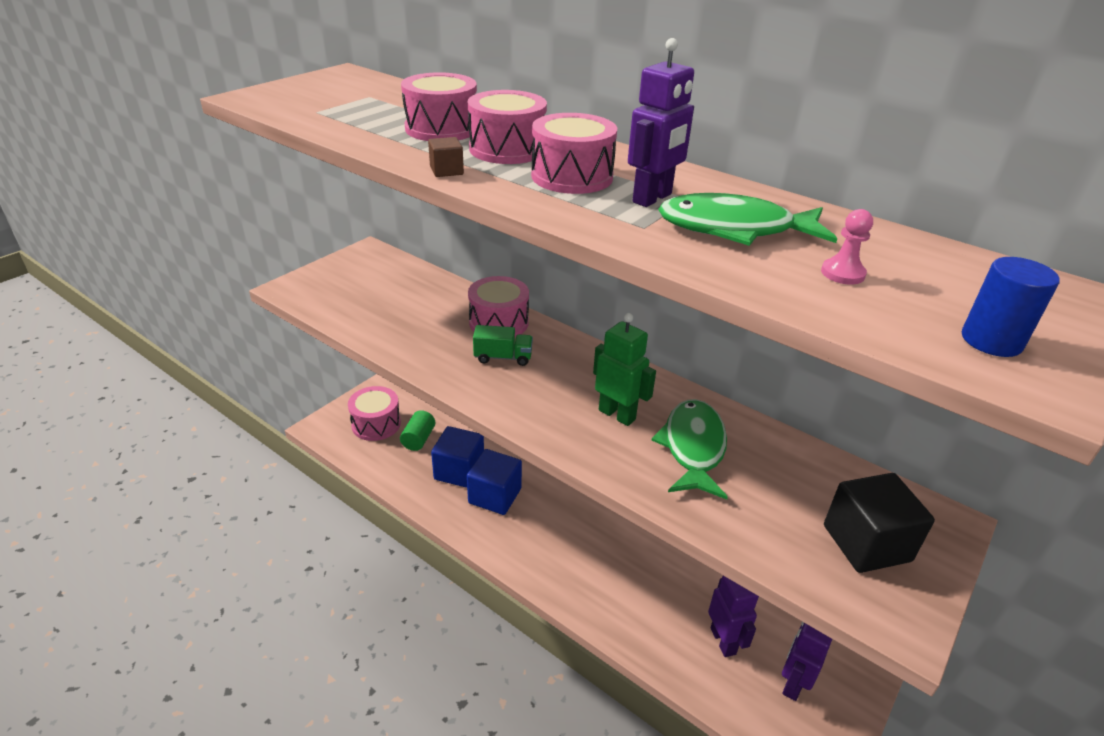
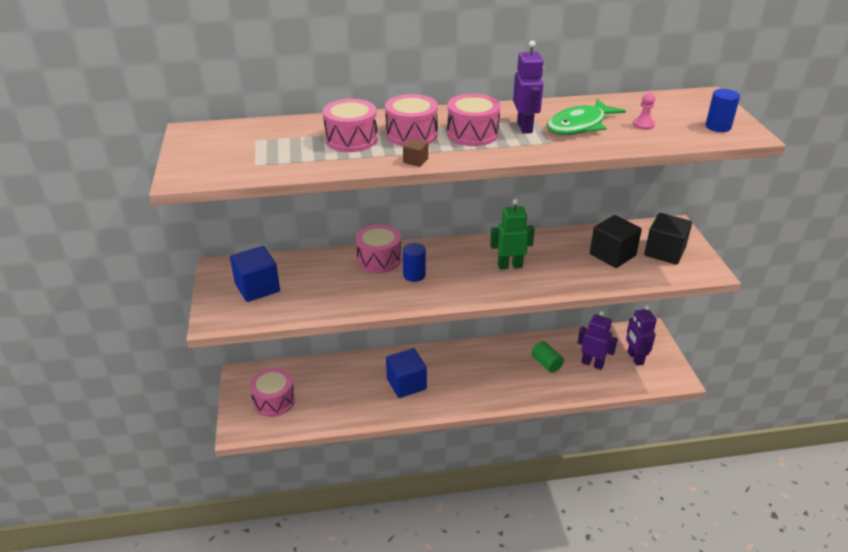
camera: 45 degrees left, 0 degrees up
(418, 439) = (315, 389): green cylinder -> green cylinder (546, 363)
(459, 471) = (367, 387): blue cube -> blue cube (257, 288)
(503, 357) = (414, 275): green truck -> blue cylinder
(693, 448) = (560, 258): green fish -> none
(774, 492) = (612, 255): none -> black cube

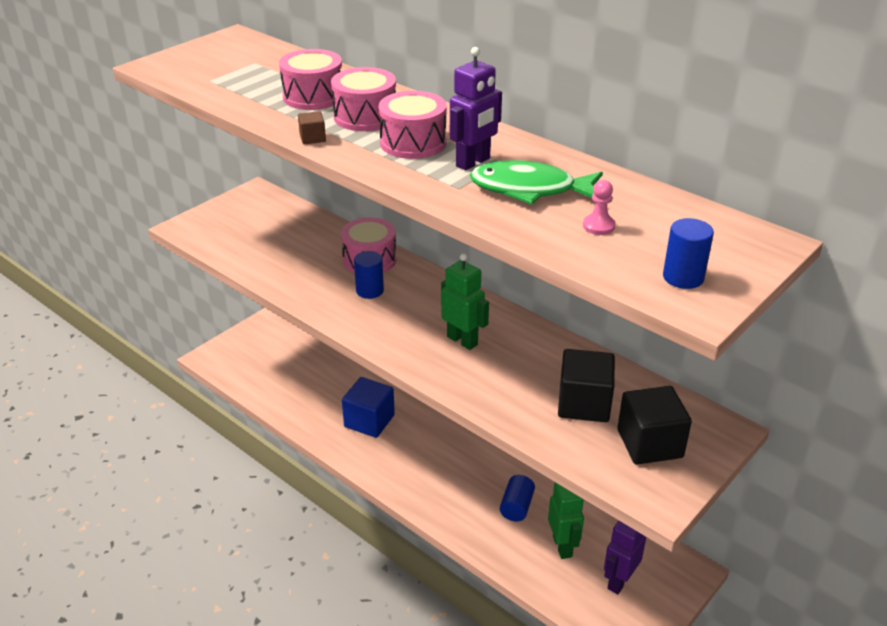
camera: 50 degrees right, 0 degrees up
(257, 288) = (250, 223): blue cube -> none
(274, 401) = (262, 355): pink drum -> none
(546, 363) = (516, 507): green cylinder -> blue cylinder
(592, 363) = (562, 546): purple robot -> green robot

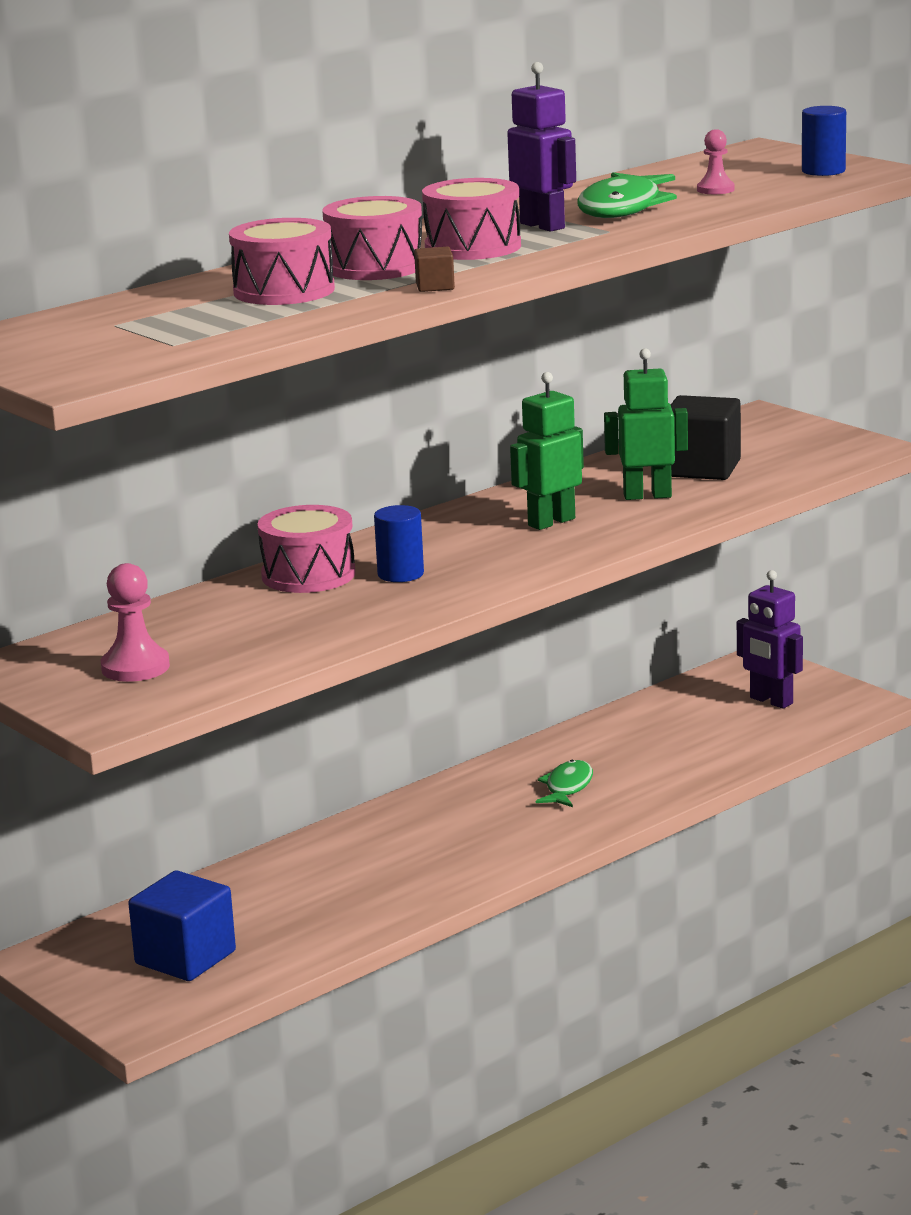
camera: 80 degrees left, 15 degrees down
(245, 225) = (135, 667): none -> pink pawn
(369, 421) = (401, 859): blue cube -> blue cube (185, 958)
(465, 481) = (567, 787): none -> green fish
(516, 507) = (628, 754): blue cylinder -> none
(562, 546) = (707, 729): green robot -> green robot (647, 496)
(649, 444) = (779, 445): black cube -> none

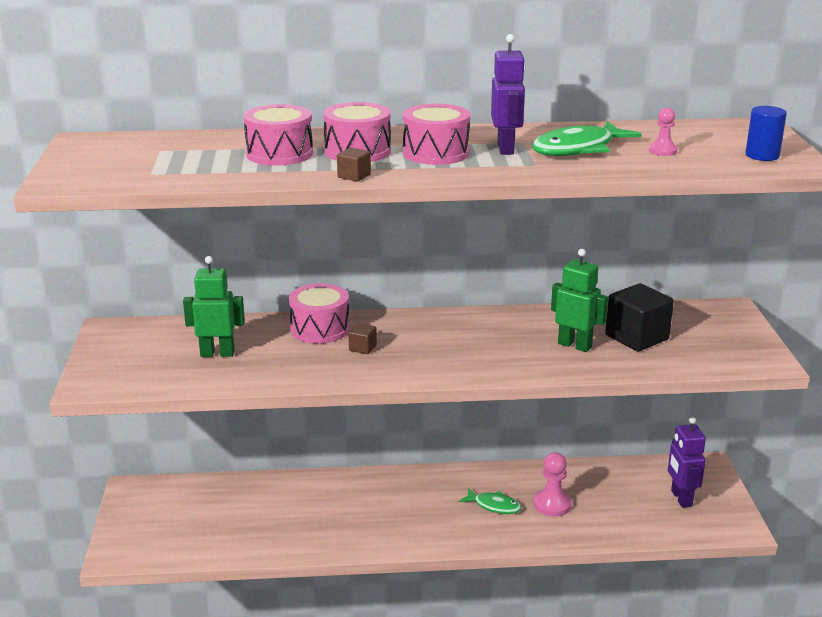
camera: 35 degrees right, 5 degrees up
(135, 667) = (153, 356): pink pawn -> pink pawn (552, 504)
(185, 958) = (184, 523): blue cube -> none
(400, 574) = (362, 348): blue cylinder -> brown cube
(551, 522) = (493, 343): green robot -> green robot (217, 353)
(567, 787) = (494, 506): green fish -> green fish turned 60 degrees clockwise

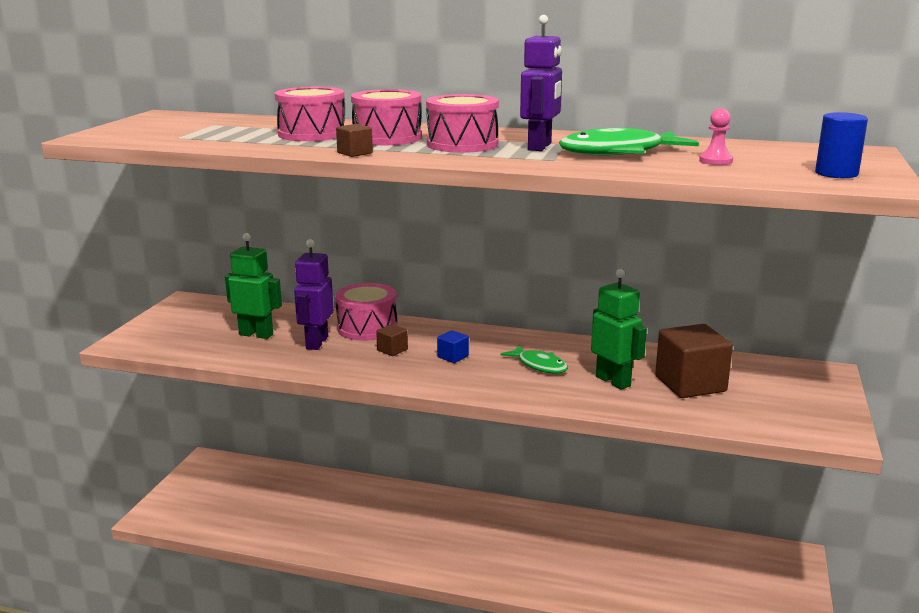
camera: 20 degrees right, 5 degrees down
(422, 345) = (453, 357): none -> blue cube
(494, 506) = (529, 548): green fish -> green fish (539, 365)
(552, 504) = (592, 560): pink pawn -> none
(636, 337) = (690, 384): black cube -> brown cube
(681, 498) = (743, 586): purple robot -> purple robot (316, 343)

